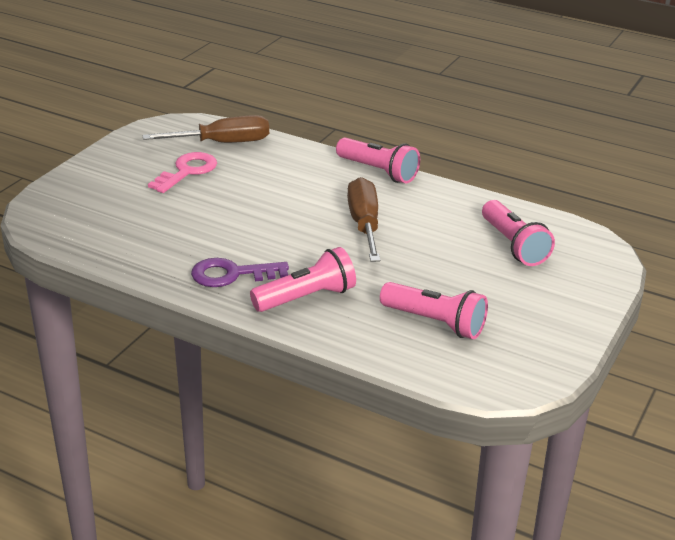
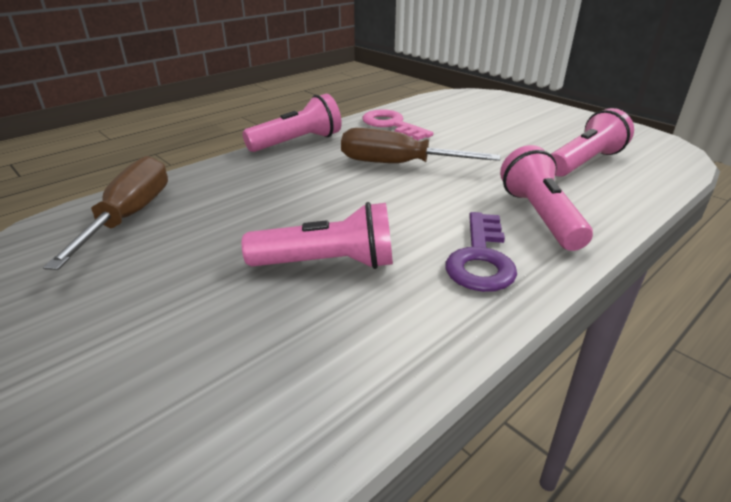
camera: 70 degrees left, 0 degrees up
(187, 171) = (177, 256): pink key -> pink key (391, 125)
(513, 245) = (461, 116): pink flashlight -> pink flashlight (327, 263)

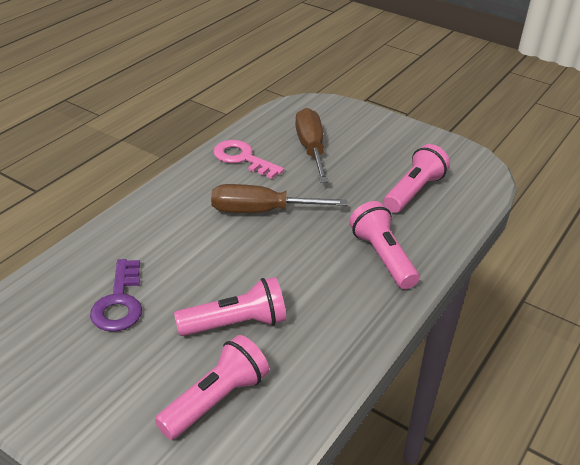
camera: 15 degrees left, 5 degrees up
(130, 216) = (55, 299): brown screwdriver -> brown screwdriver (311, 149)
(297, 142) = (162, 192): pink flashlight -> pink flashlight (215, 400)
(481, 259) = (344, 304): purple key -> purple key (119, 302)

